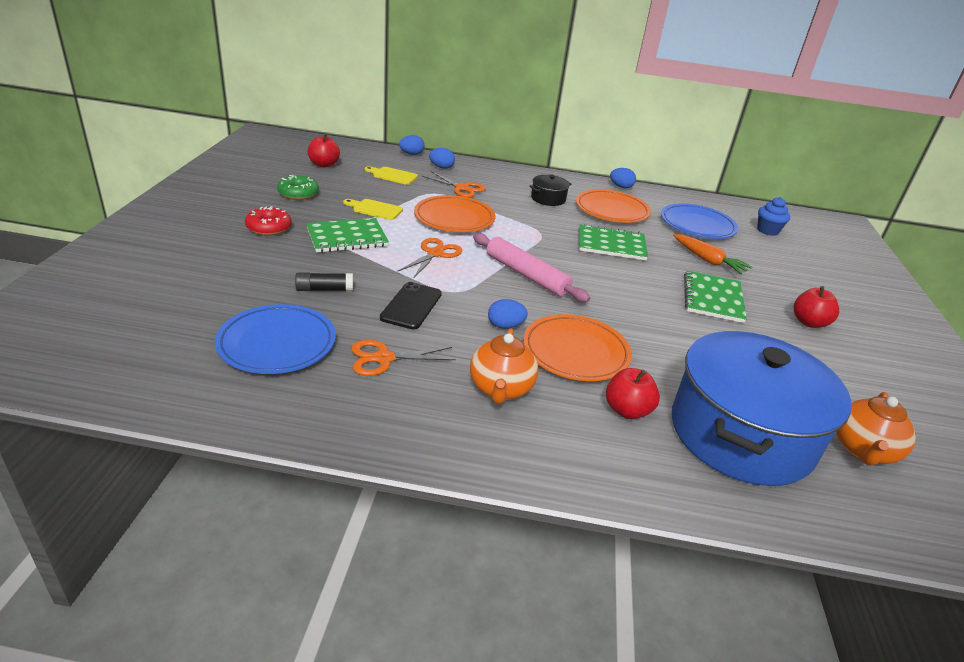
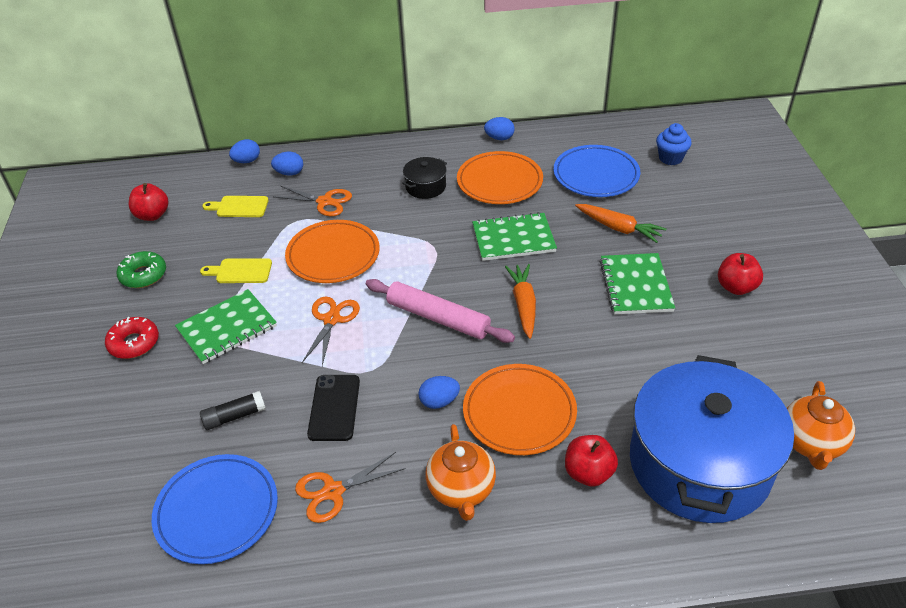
camera: 10 degrees left, 10 degrees up
(605, 285) = (523, 304): none -> orange carrot

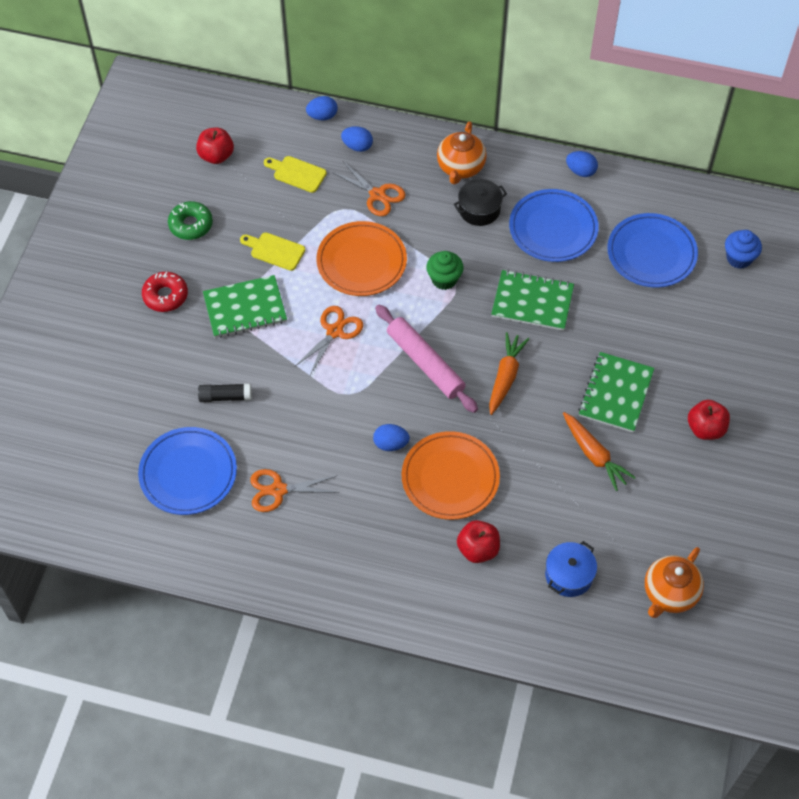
camera: 20 degrees right, 15 degrees up
(334, 407) = (305, 418): black phone -> none
(421, 246) = (444, 279): none -> green cupcake
(461, 490) = (374, 525): orange teapot -> orange teapot (460, 168)
(499, 182) = (553, 228): orange plate -> blue plate
(619, 228) = (637, 325): orange carrot -> orange carrot (594, 455)
(699, 464) = (569, 575): blue pot -> blue pot, size x0.41

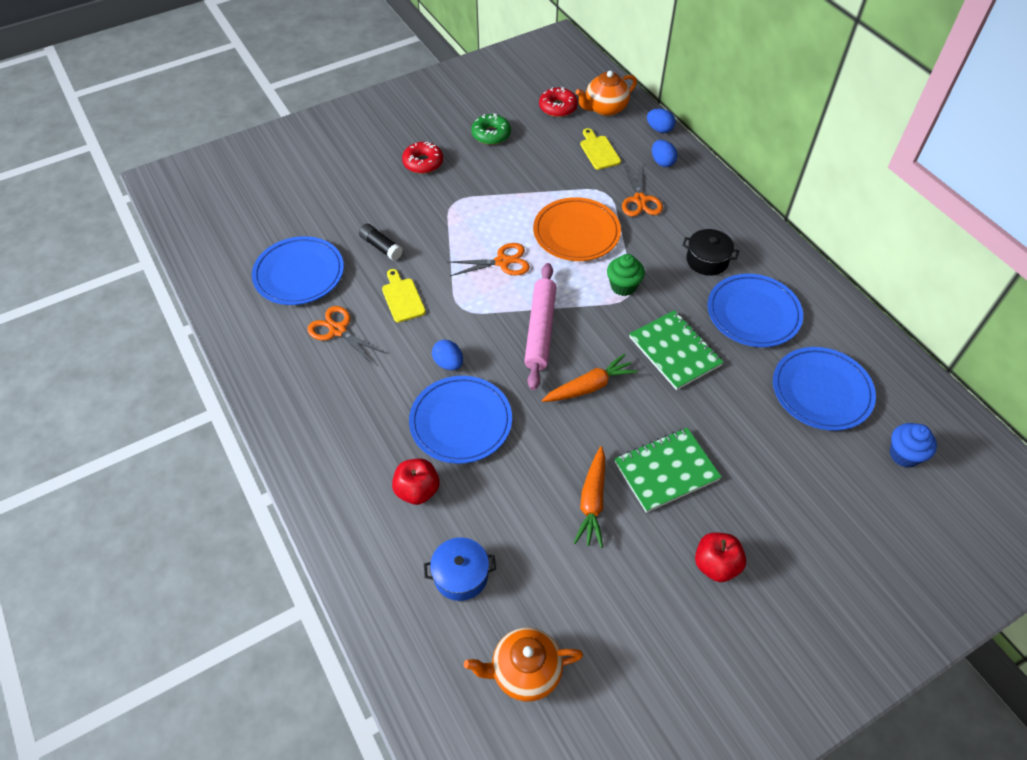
camera: 45 degrees right, 5 degrees down
(216, 156) = (558, 107): red apple -> red donut
(245, 308) = (462, 205): green notebook -> none
(275, 250) = (525, 185): yellow cutting board -> yellow cutting board (402, 298)
(450, 478) = (461, 422): orange plate -> blue plate
(460, 168) = (725, 224): orange teapot -> orange teapot (605, 109)
(580, 171) = (825, 291): blue egg -> none

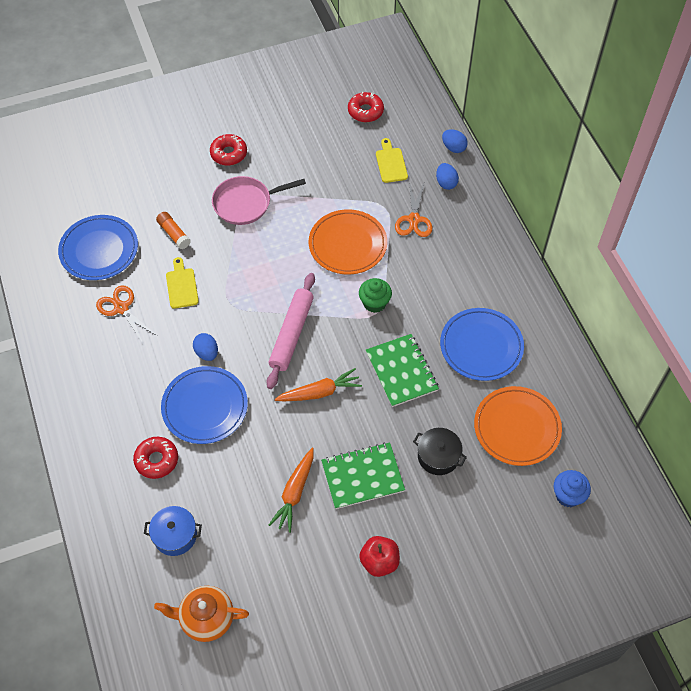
camera: 10 degrees right, 5 degrees up
(381, 247) = (174, 234): black glue stick -> orange glue stick
(417, 490) = (156, 460): red apple -> red donut
(454, 207) = (246, 203): none -> pink pan
(491, 134) = (297, 132): green donut -> none
(503, 262) = (276, 264): orange scissors -> none
(605, 109) = (409, 118): orange teapot -> none
(707, 260) = (456, 289): black pot -> black pot (438, 456)
(821, 391) = (517, 428): blue plate -> orange plate

